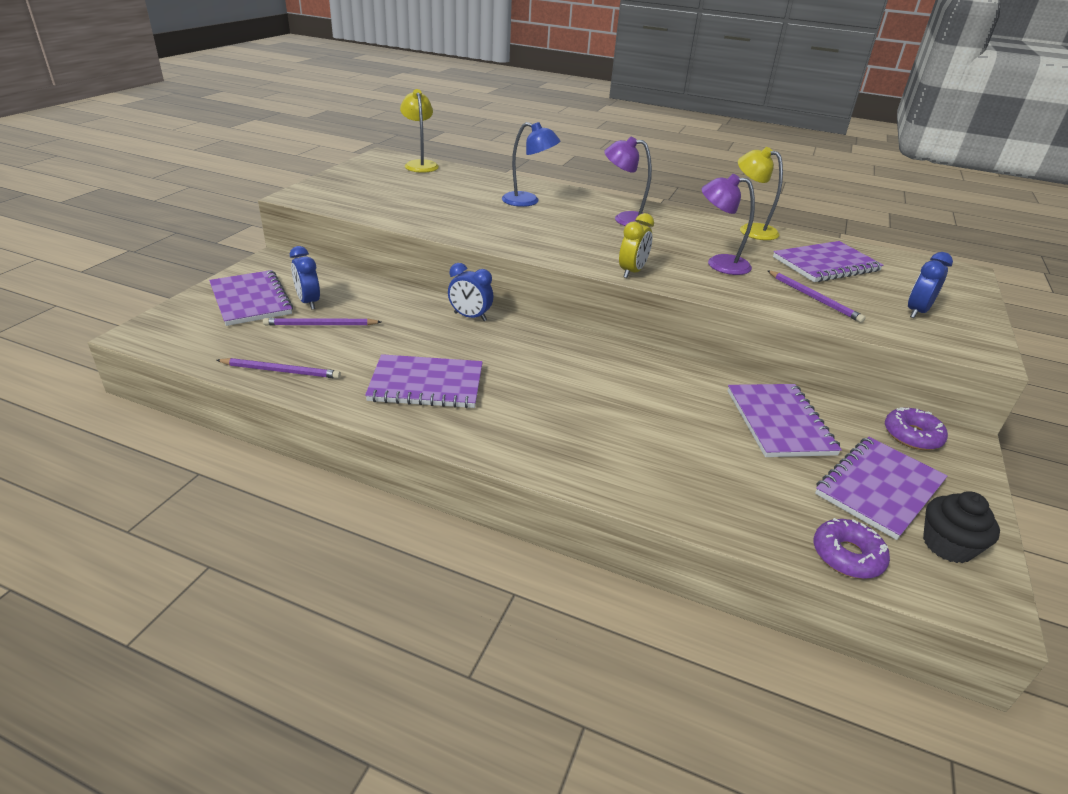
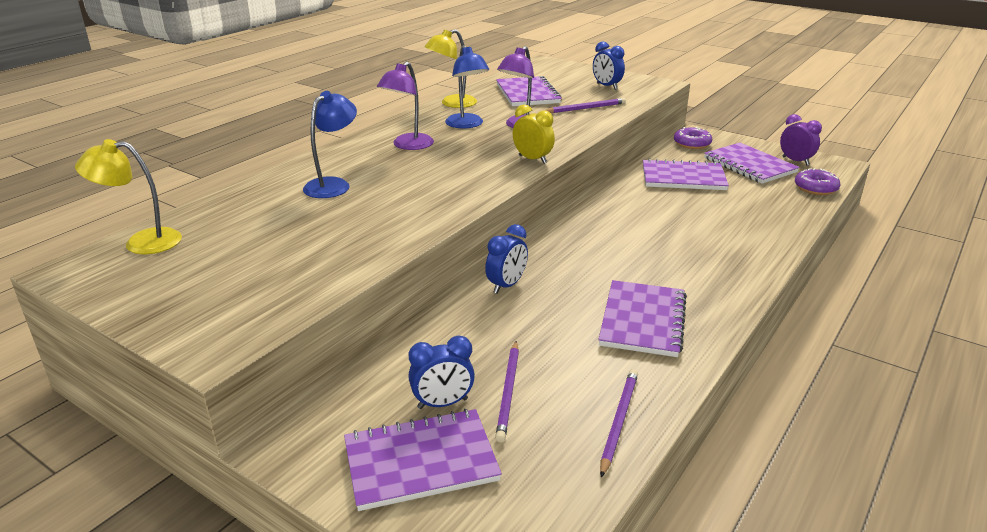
camera: 75 degrees left, 5 degrees down
(698, 239) = (467, 125): none -> blue lamp
(947, 545) = (795, 161): black cupcake -> purple clock

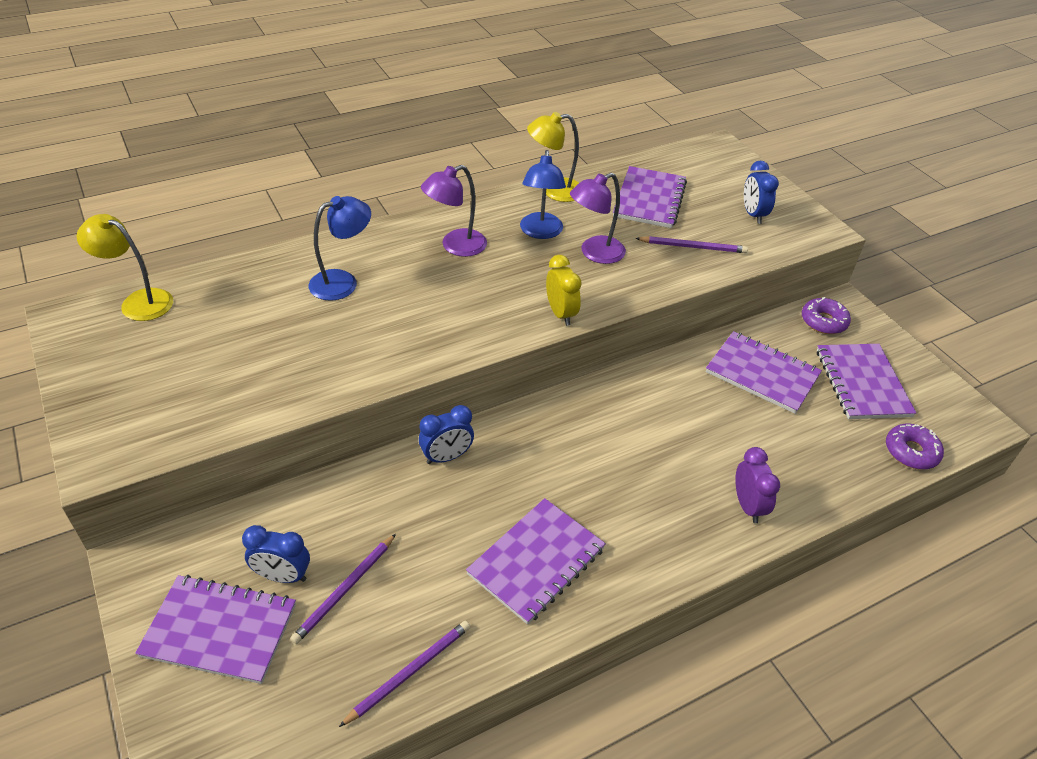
camera: 25 degrees right, 15 degrees up
(795, 161) = (929, 397): purple clock -> purple clock (748, 506)

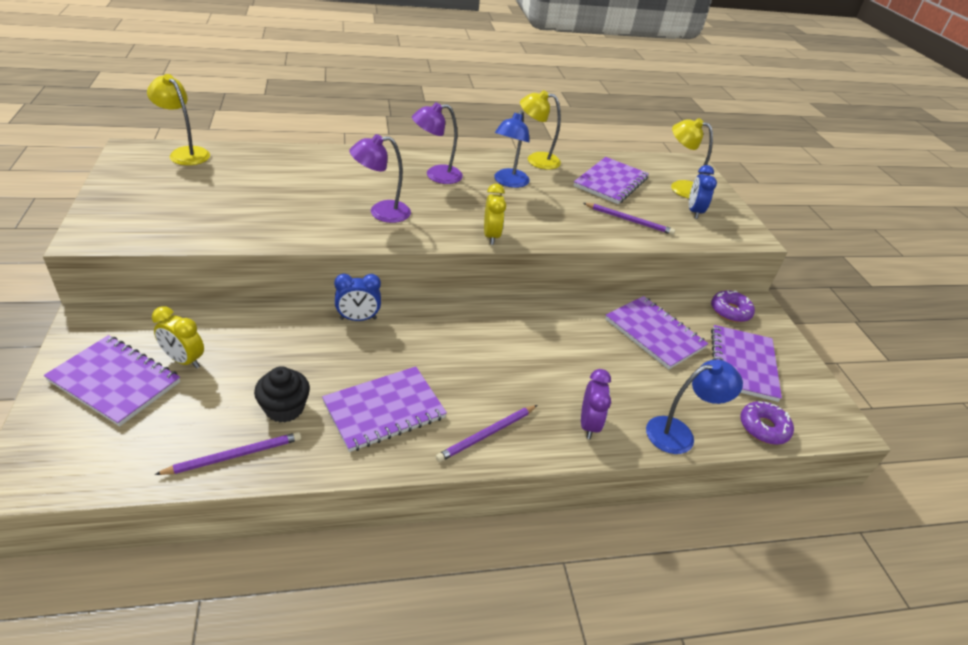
camera: 15 degrees right, 5 degrees down
(282, 576) = (184, 360): blue clock -> yellow clock
(343, 282) = (337, 176): blue lamp -> blue lamp (679, 433)
(345, 590) = (223, 383): purple pencil -> purple pencil (486, 434)
(430, 596) = (284, 408): none -> black cupcake
(594, 253) = (544, 205): purple lamp -> purple lamp (381, 212)
(724, 185) = (680, 187): none -> yellow lamp

